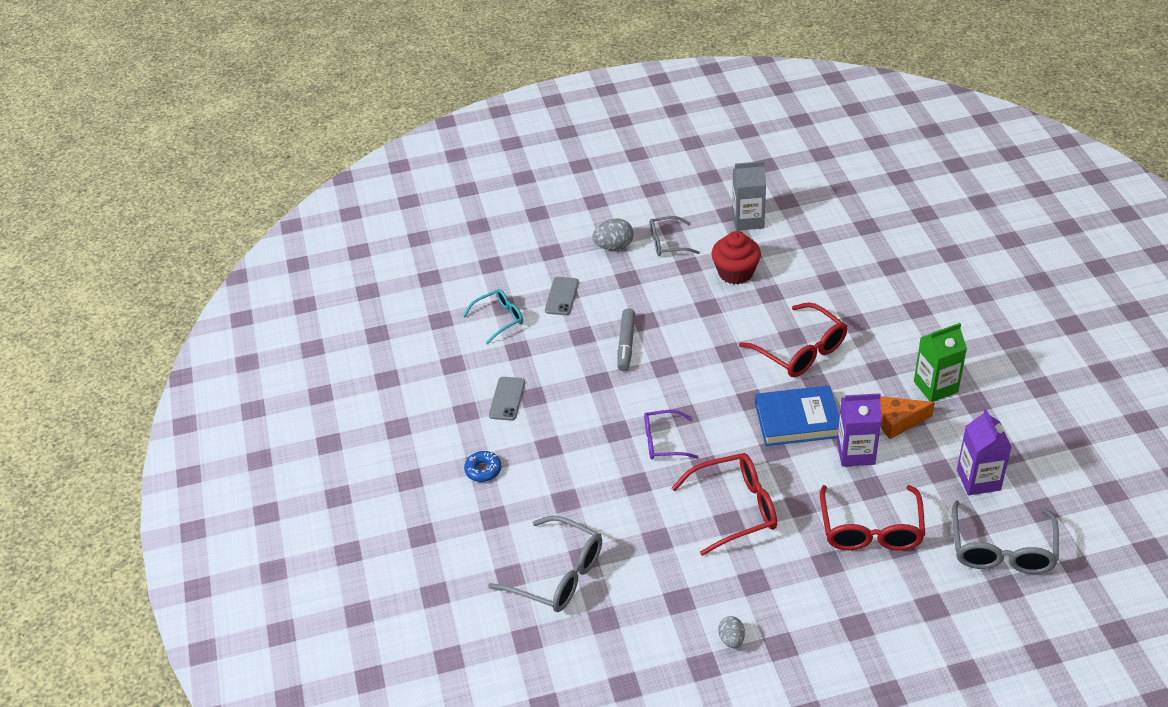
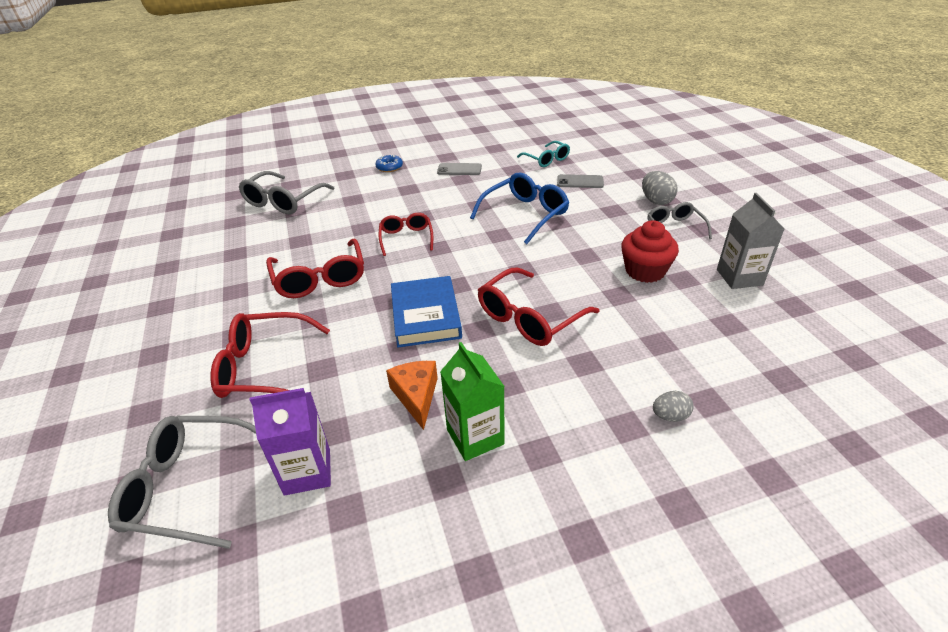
camera: 85 degrees right, 5 degrees down
(626, 344) = (525, 214): grey marker -> blue glasses
(663, 442) = (406, 238): purple glasses -> red glasses
(731, 639) = (183, 280): grey egg -> grey egg (670, 416)
(855, 453) = (373, 358): purple carton -> none

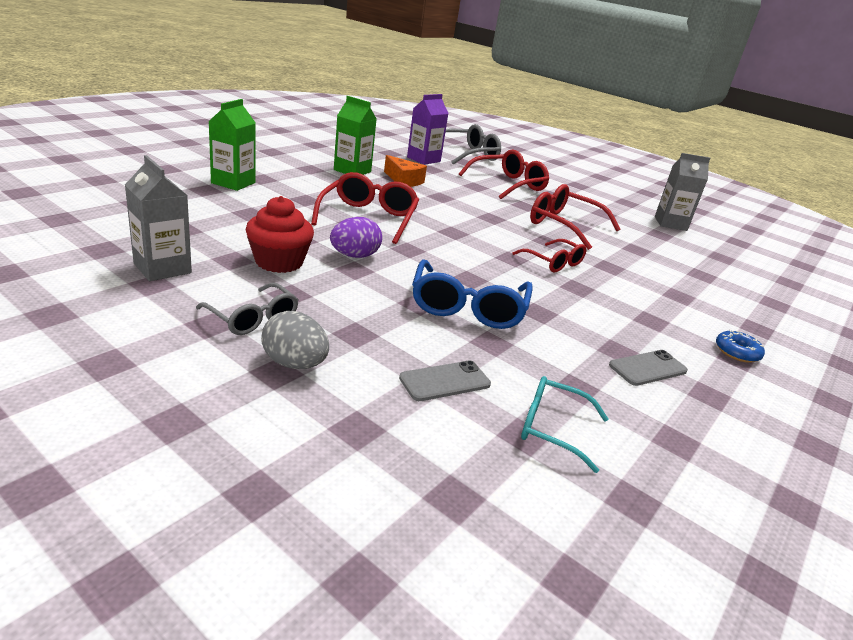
camera: 140 degrees right, 10 degrees down
(187, 265) = (670, 223): none -> grey carton
(283, 201) = (733, 282): grey glasses -> none
(425, 315) = (450, 212): blue book -> none
(577, 269) = (354, 256): none -> purple egg
(670, 416) = (233, 183): grey egg -> green carton

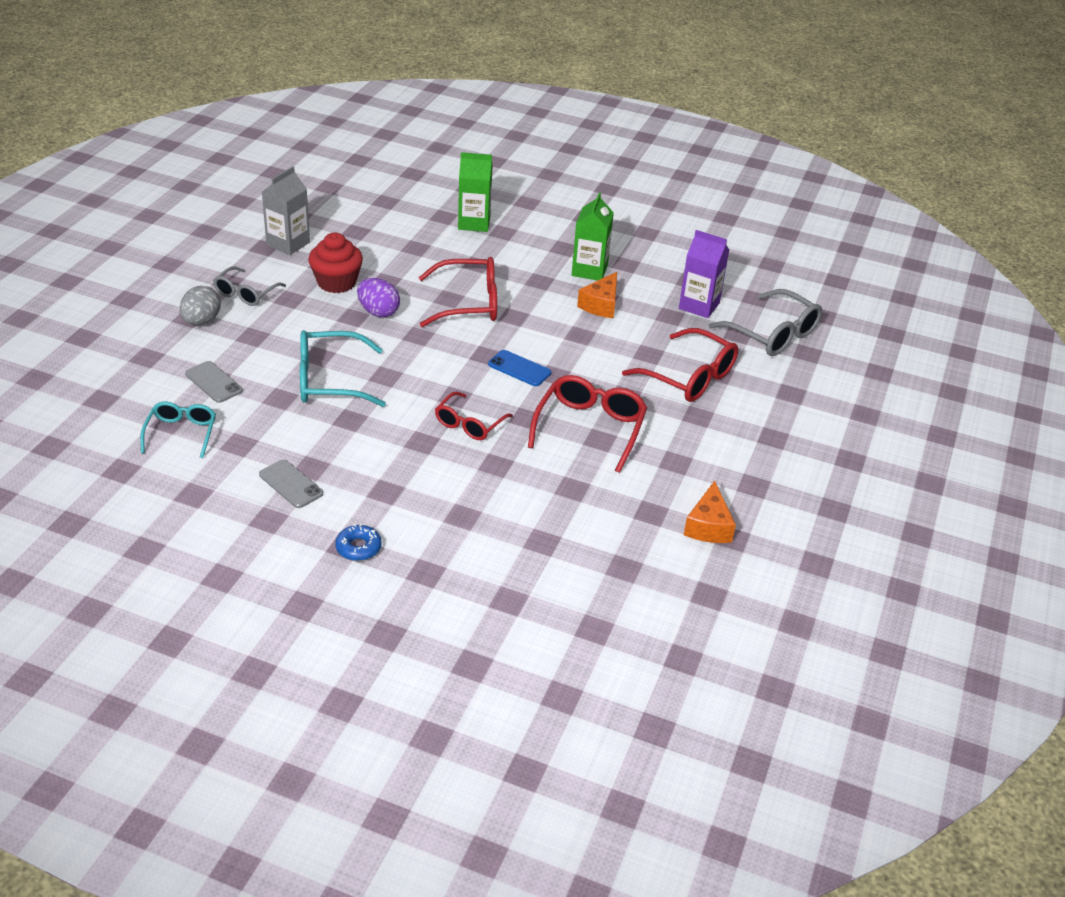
camera: 75 degrees right, 10 degrees up
(468, 307) = (329, 381): blue glasses -> turquoise glasses
(479, 226) = (519, 368): none -> blue phone
(670, 223) = (708, 526): grey carton -> orange cheese

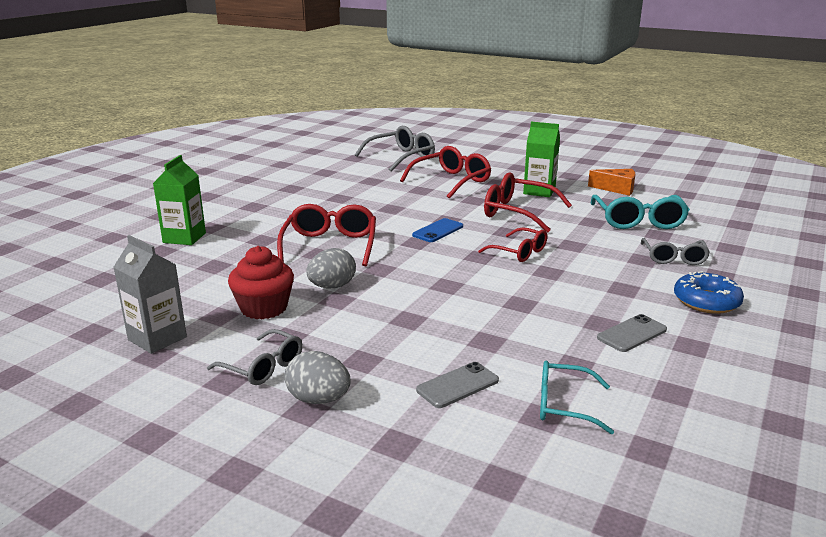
camera: 80 degrees left, 15 degrees down
(329, 381) = (455, 313): turquoise glasses -> turquoise glasses (638, 221)
(358, 548) = (706, 301): blue donut -> blue donut, size x1.53
(378, 312) = (332, 286): purple egg -> grey egg
(469, 542) = (674, 258): none -> grey glasses
(589, 270) = (295, 200): green carton -> green carton (539, 191)
(601, 305) = (349, 199): orange cheese -> none
(699, 306) = (360, 172): purple carton -> none

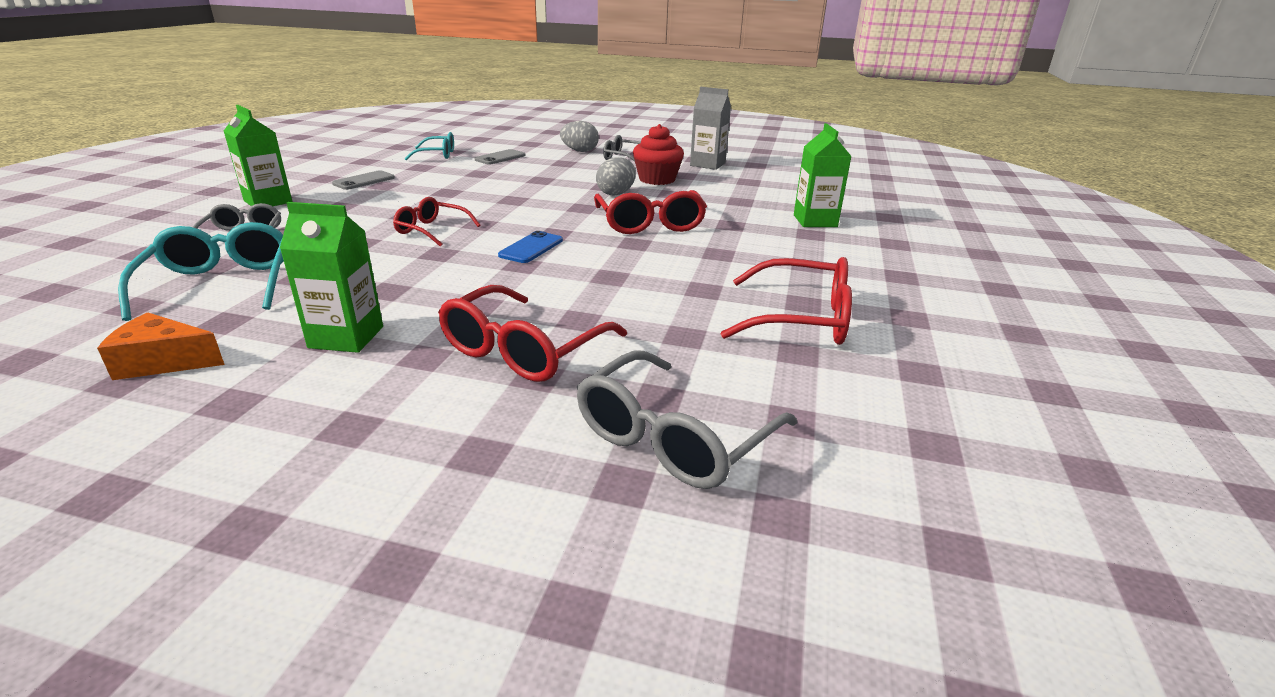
camera: 165 degrees right, 5 degrees up
(517, 212) = (411, 284): red glasses -> red glasses (801, 319)
(706, 301) = (268, 201): blue donut -> green carton

